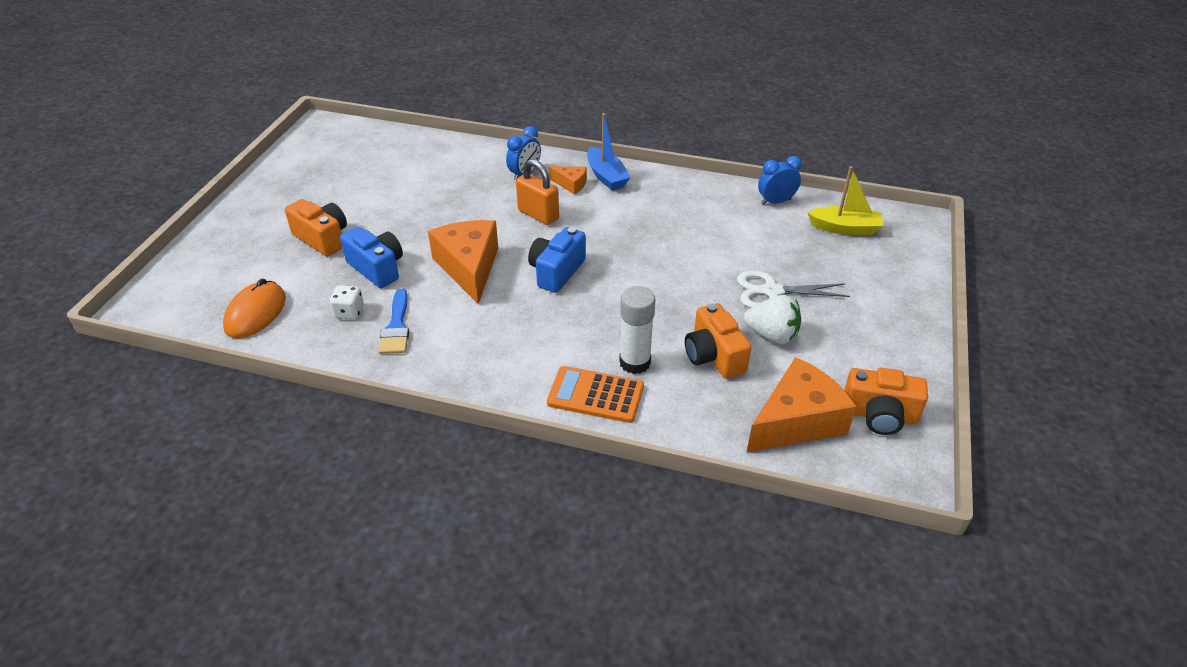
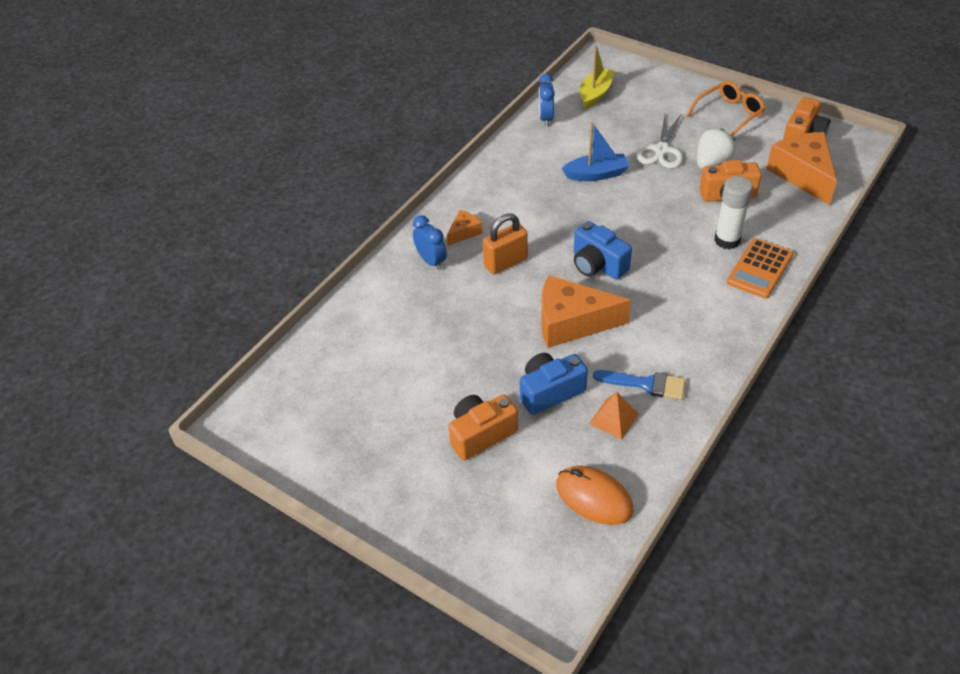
camera: 70 degrees left, 5 degrees up
(349, 312) = (614, 418): white dice -> orange pyramid
(606, 176) = (462, 207): blue boat -> blue boat (596, 174)
(881, 339) = (728, 115): none -> orange glasses

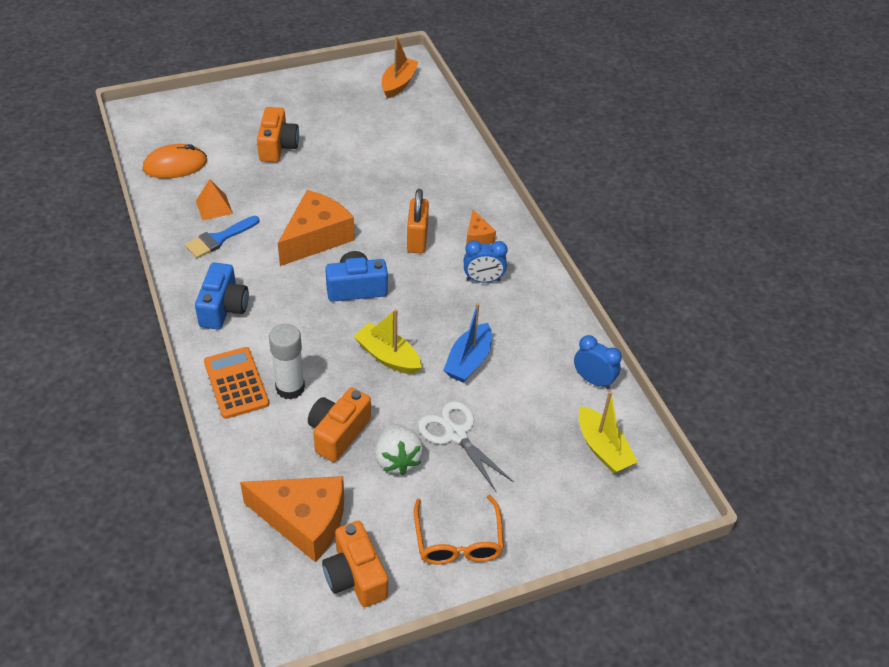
camera: 120 degrees right, 0 degrees up
(283, 407) = (398, 84): none -> orange boat
(431, 261) = (463, 203): blue clock -> blue clock (483, 280)
(550, 391) = (271, 192): blue camera -> blue camera (223, 308)
(640, 211) = (388, 356): none -> yellow boat

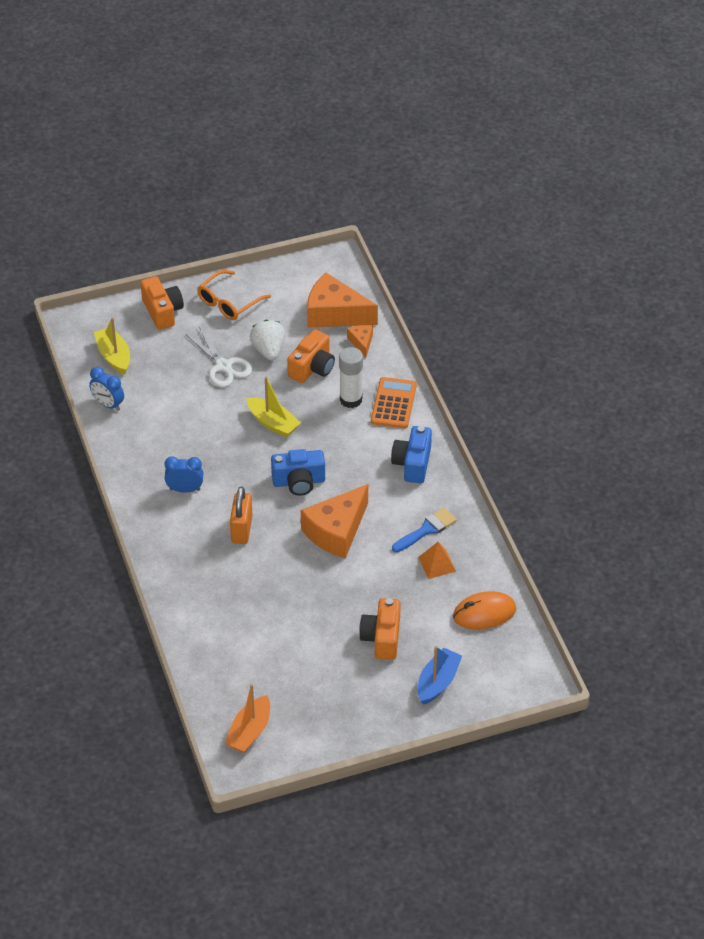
camera: 175 degrees left, 0 degrees up
(236, 383) = (393, 403): orange calculator -> orange calculator turned 150 degrees counterclockwise
(355, 576) = (299, 284): orange camera -> orange camera (162, 311)
(458, 540) = (229, 302): orange glasses -> orange glasses turned 135 degrees counterclockwise
(468, 361) = (207, 420): blue boat -> blue boat (438, 682)
(478, 236) = (183, 533): orange cheese -> orange cheese (361, 342)

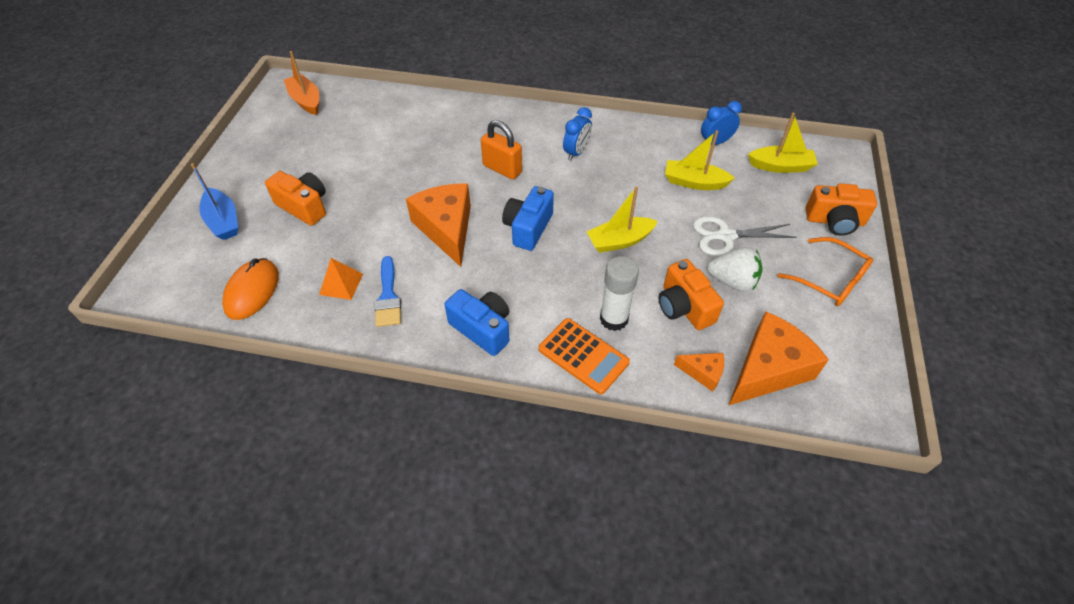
camera: 120 degrees right, 5 degrees up
(172, 402) = (694, 182): none -> yellow boat
(229, 302) = (829, 279): orange glasses -> orange glasses turned 150 degrees clockwise

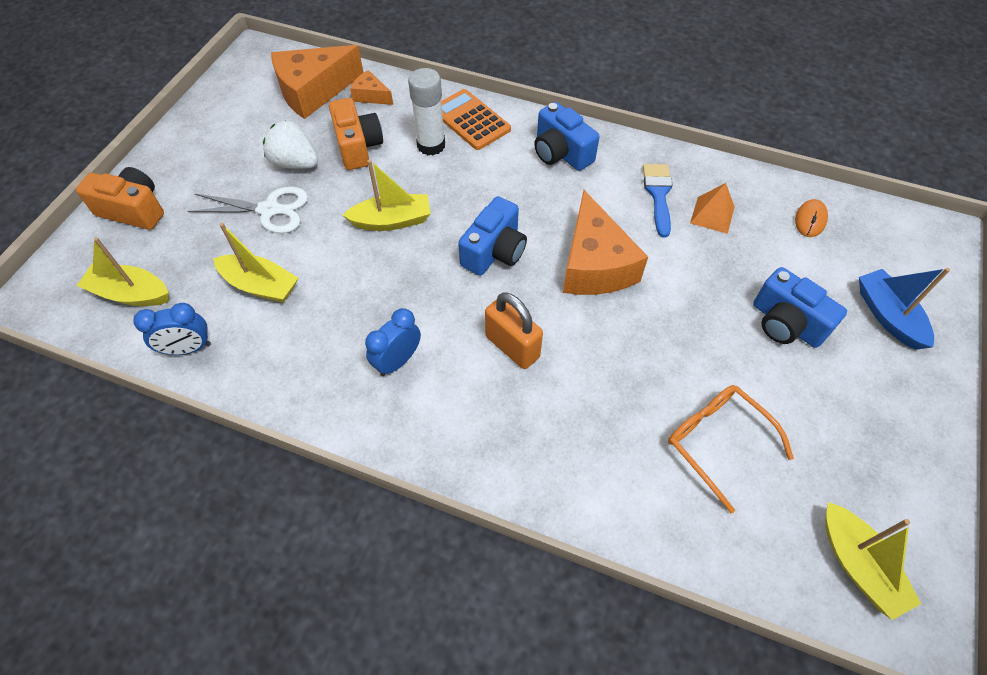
camera: 170 degrees left, 5 degrees up
(252, 291) = (810, 220): orange mouse -> orange mouse, size x0.60
(304, 206) = (786, 323): orange camera -> blue camera
(306, 101) = (857, 565): orange boat -> yellow boat
(829, 279) = (197, 152): orange glasses -> orange glasses (718, 442)

